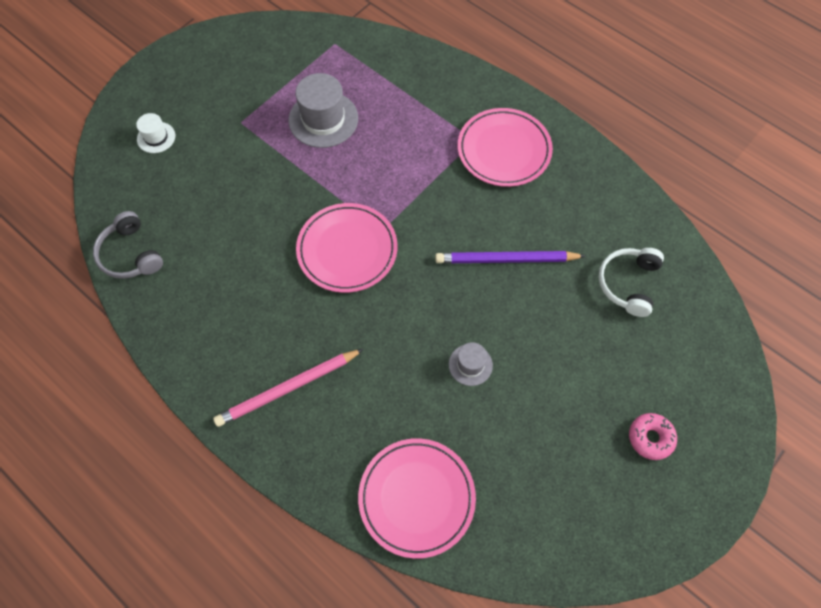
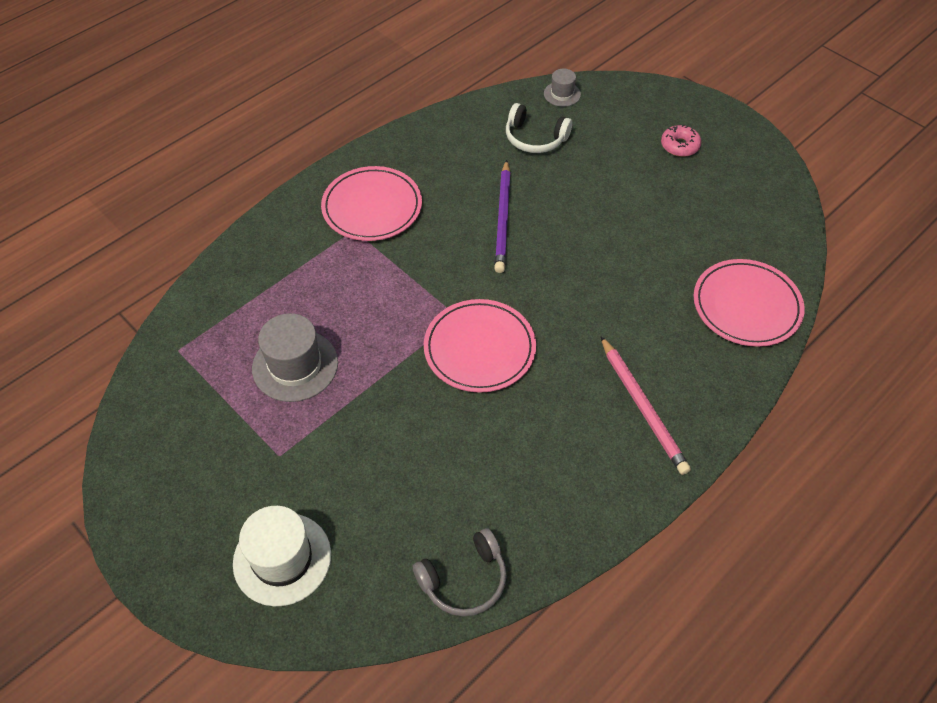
camera: 85 degrees left, 10 degrees down
(156, 137) = (282, 559): white hat -> white hat, size x1.85
(470, 365) = (614, 256): grey hat -> grey hat (562, 94)

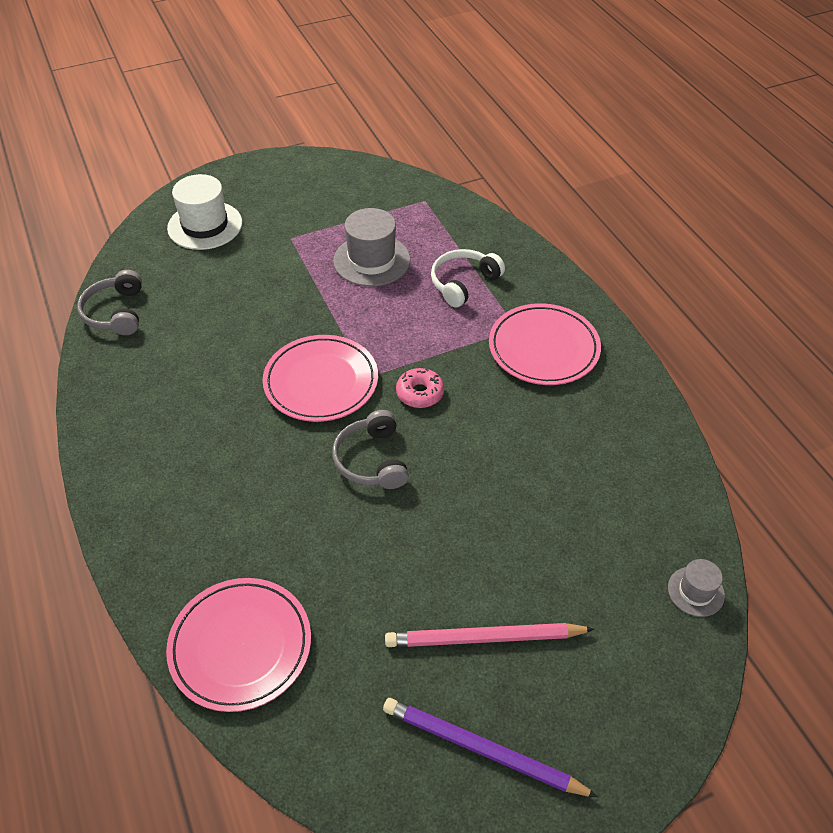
camera: 110 degrees right, 5 degrees down
(503, 219) = (483, 452): purple pencil -> purple pencil (482, 750)
(535, 138) = (611, 527): white headphones -> white headphones (463, 283)
(547, 284) = (371, 460): none -> grey headphones
(643, 407) = (180, 485): pink pencil -> pink pencil (484, 638)
(679, 146) = (545, 702): pink donut -> pink donut (420, 393)

